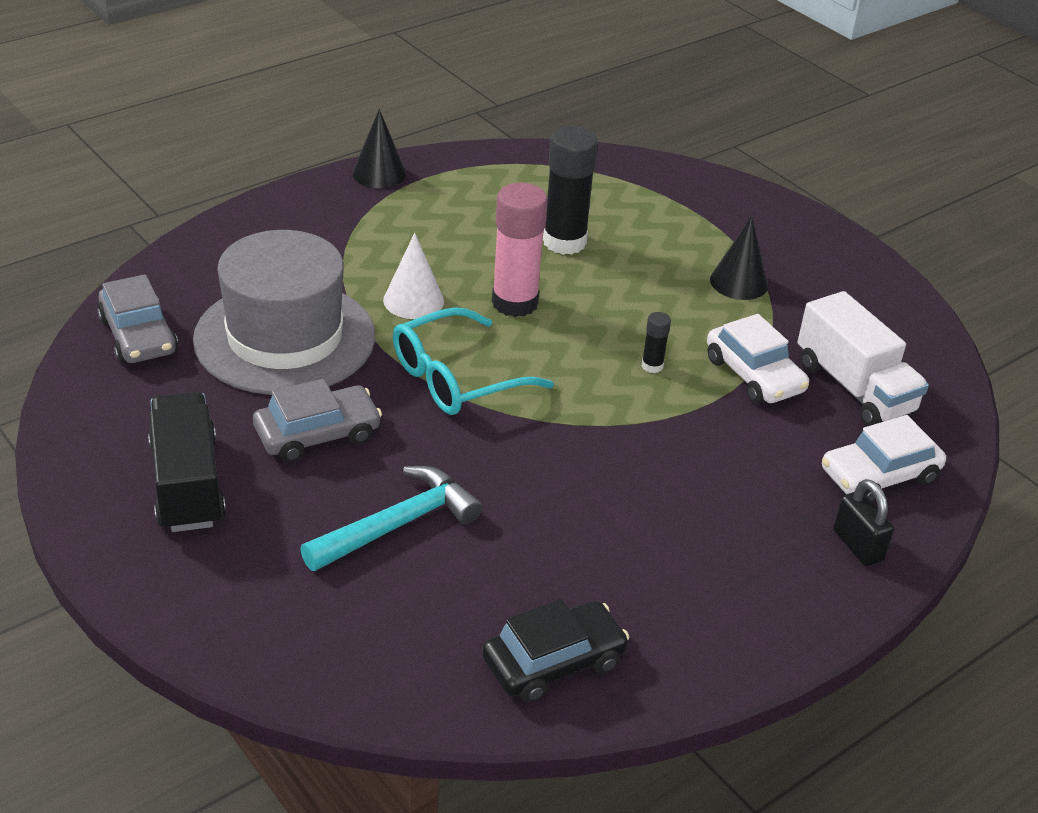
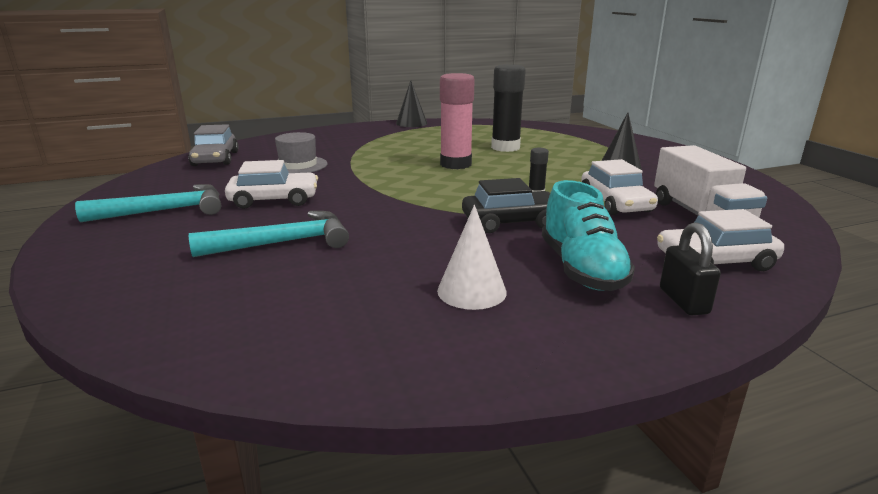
camera: 20 degrees right, 15 degrees down
(187, 484) = (165, 211): black truck -> turquoise hammer
(285, 338) = (298, 165): grey hat -> grey hat, size x0.49
(317, 434) = (274, 200): grey car -> white car
(413, 300) = (391, 159): white cone -> white cone (471, 291)
(456, 378) = (391, 187): turquoise glasses -> none
(553, 662) = (332, 338): black car -> black car (510, 222)
(750, 513) = (581, 269): none -> turquoise shoe

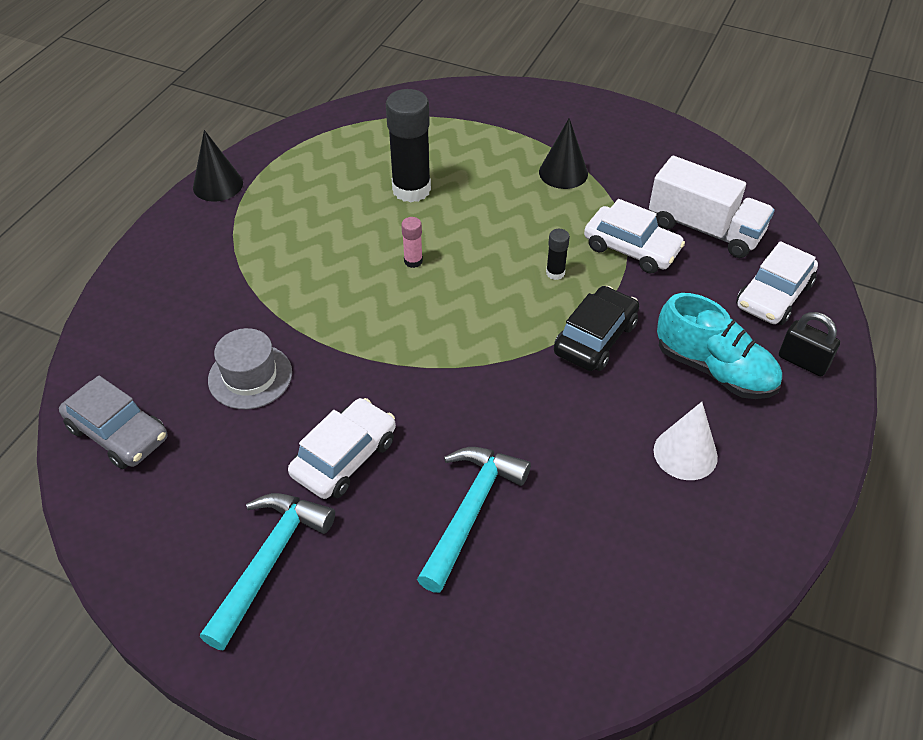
camera: 45 degrees left, 25 degrees up
(456, 164) = (413, 261): pink glue stick -> pink glue stick, size x0.45

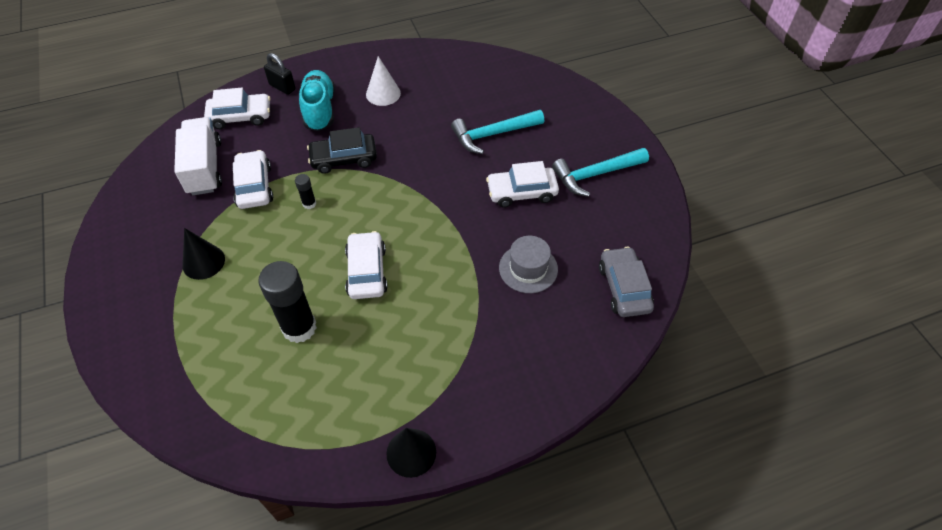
camera: 135 degrees left, 5 degrees up
(413, 261) = (366, 271): pink glue stick -> white car
(803, 361) = (282, 87): black padlock -> black padlock turned 45 degrees counterclockwise

